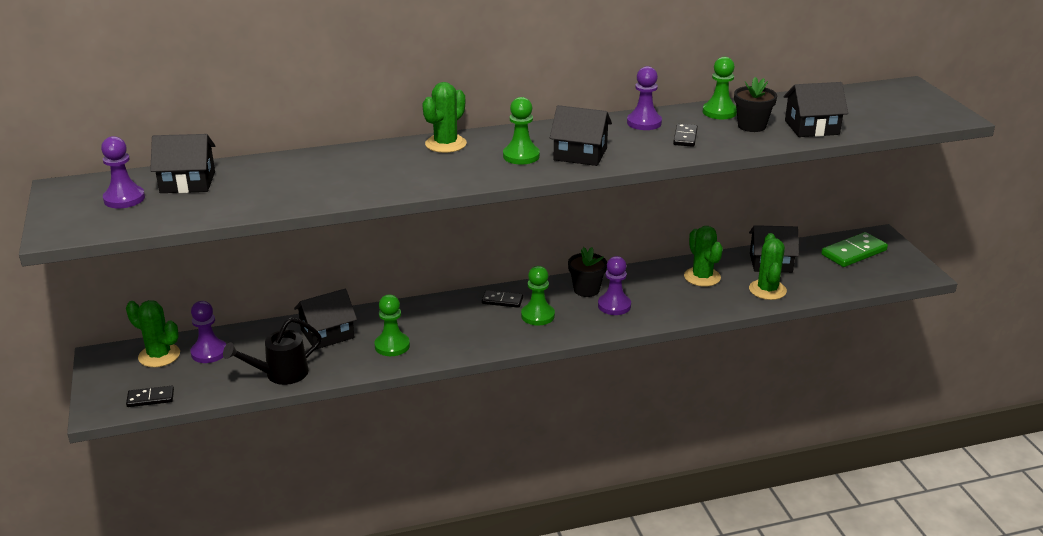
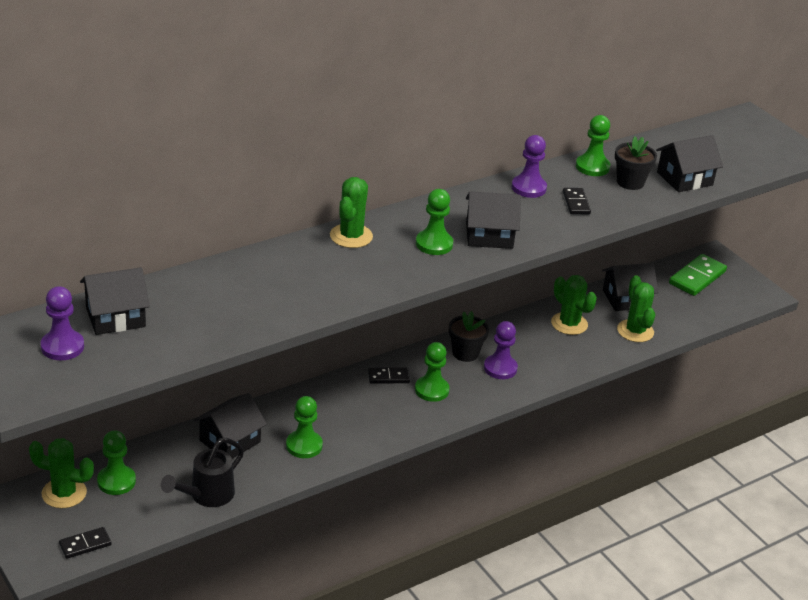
camera: 20 degrees left, 5 degrees up
(209, 352) = (116, 481): purple pawn -> green pawn

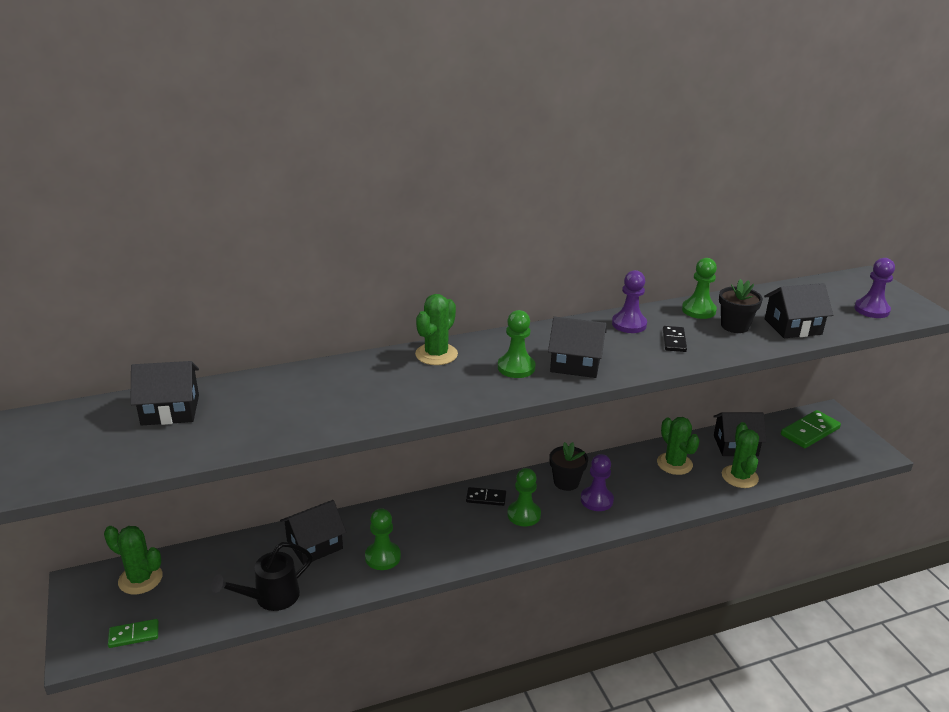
camera: 15 degrees right, 5 degrees down
(62, 347) = (102, 434): purple pawn -> purple pawn (871, 310)
(85, 544) = (134, 635): black domino -> green domino
(116, 481) = (193, 573): green pawn -> none

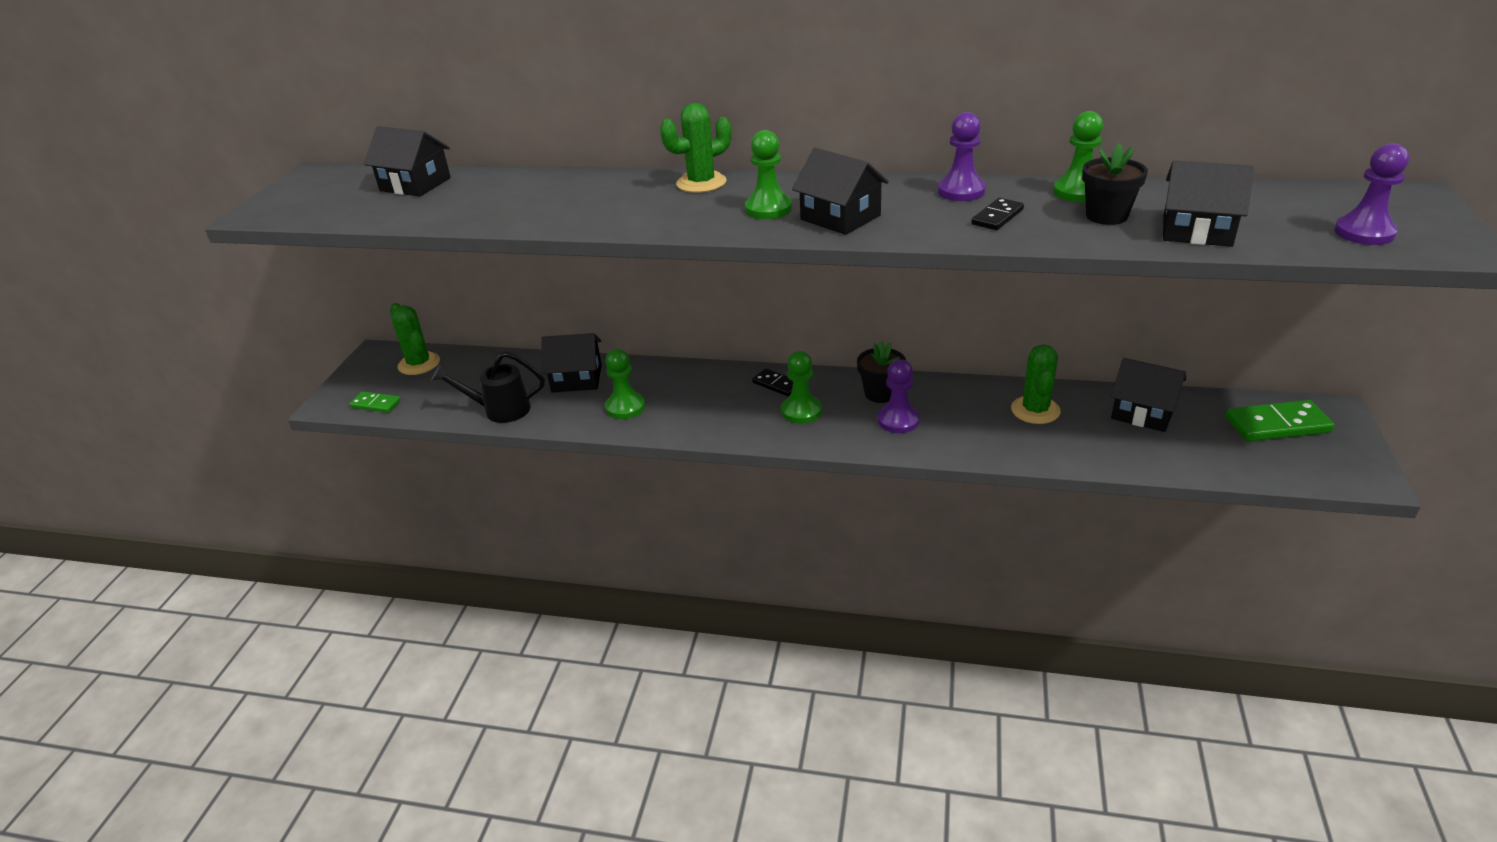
camera: 35 degrees right, 5 degrees up
(739, 477) = (1112, 447): green cactus -> none

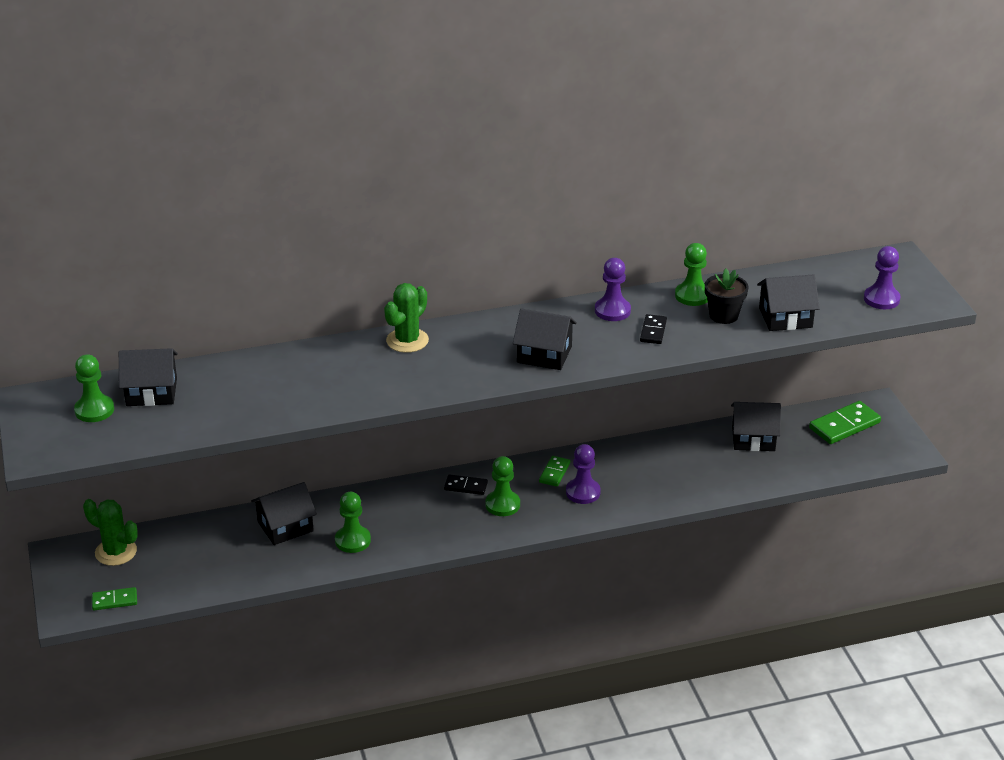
camera: 30 degrees left, 0 degrees up
(500, 410) = (241, 573): black watering can -> none
(768, 209) = (484, 357): green pawn -> green pawn (94, 410)
(880, 393) = (554, 473): black flower pot -> green domino
(1035, 410) = (678, 457): green cactus -> none

